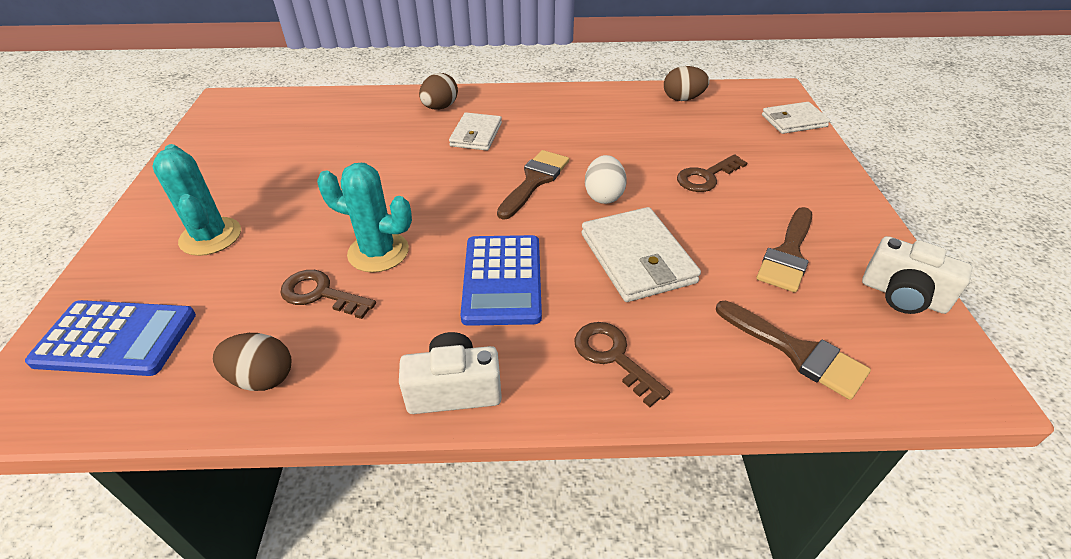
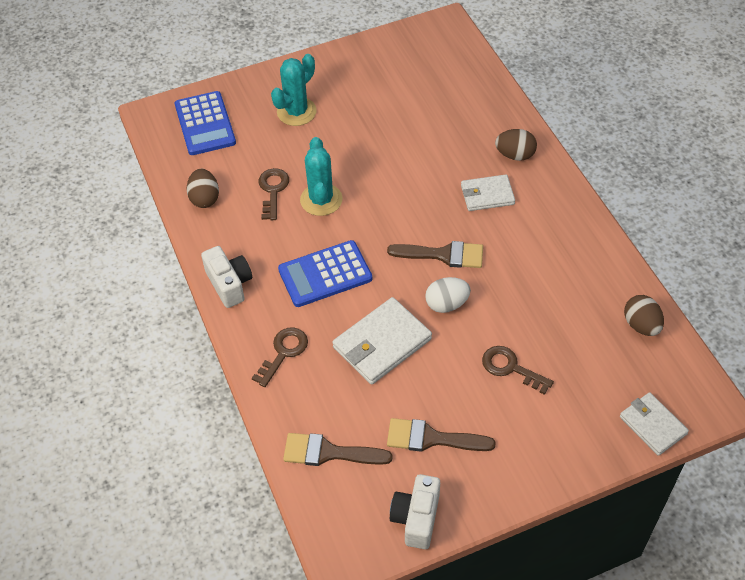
camera: 70 degrees right, 10 degrees up
(797, 352) = (329, 452): brown brush -> brown brush turned 75 degrees clockwise

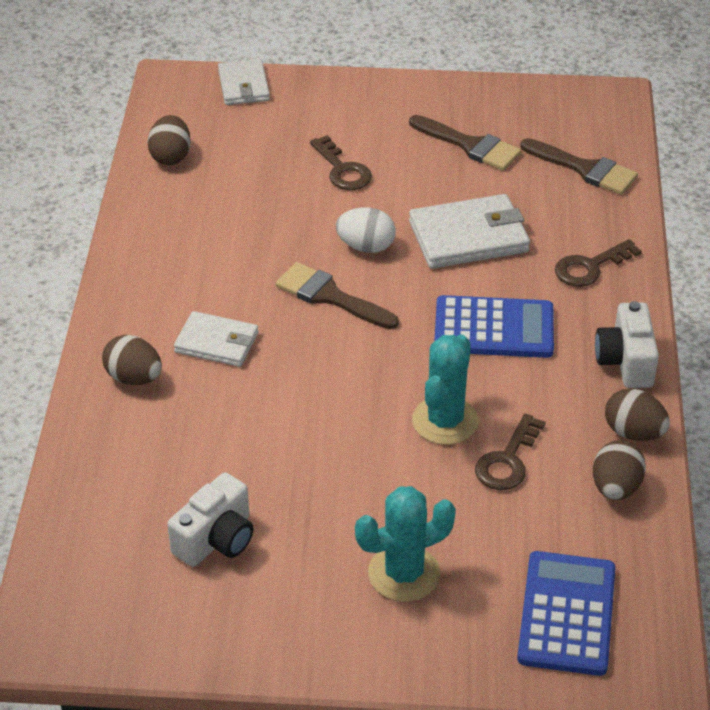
camera: 155 degrees left, 10 degrees down
(206, 236) = (633, 433): none -> brown egg
(416, 518) = (525, 99): white camera -> white camera (216, 539)

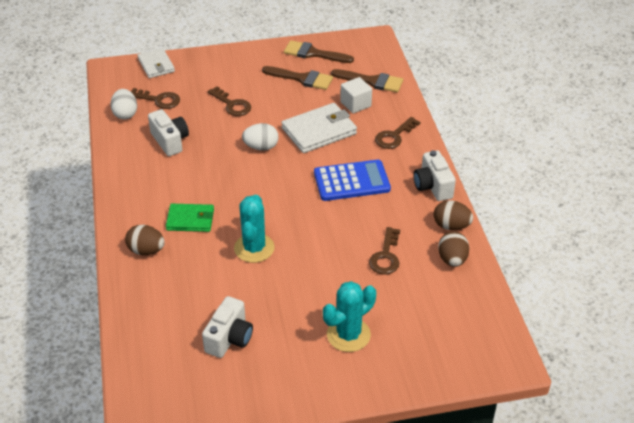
camera: 15 degrees left, 0 degrees up
(171, 156) = (125, 114): brown egg -> white egg
(217, 342) = (190, 220): white wallet -> green wallet
(226, 212) = (170, 141): none -> white camera
(229, 142) = (158, 100): none -> brown key
(330, 296) = (249, 180): brown brush -> brown brush (313, 53)
(445, 421) = (342, 240): turquoise cactus -> turquoise cactus (254, 248)
(544, 203) = (355, 104): none -> white cube
(567, 614) = (450, 338): blue calculator -> none

